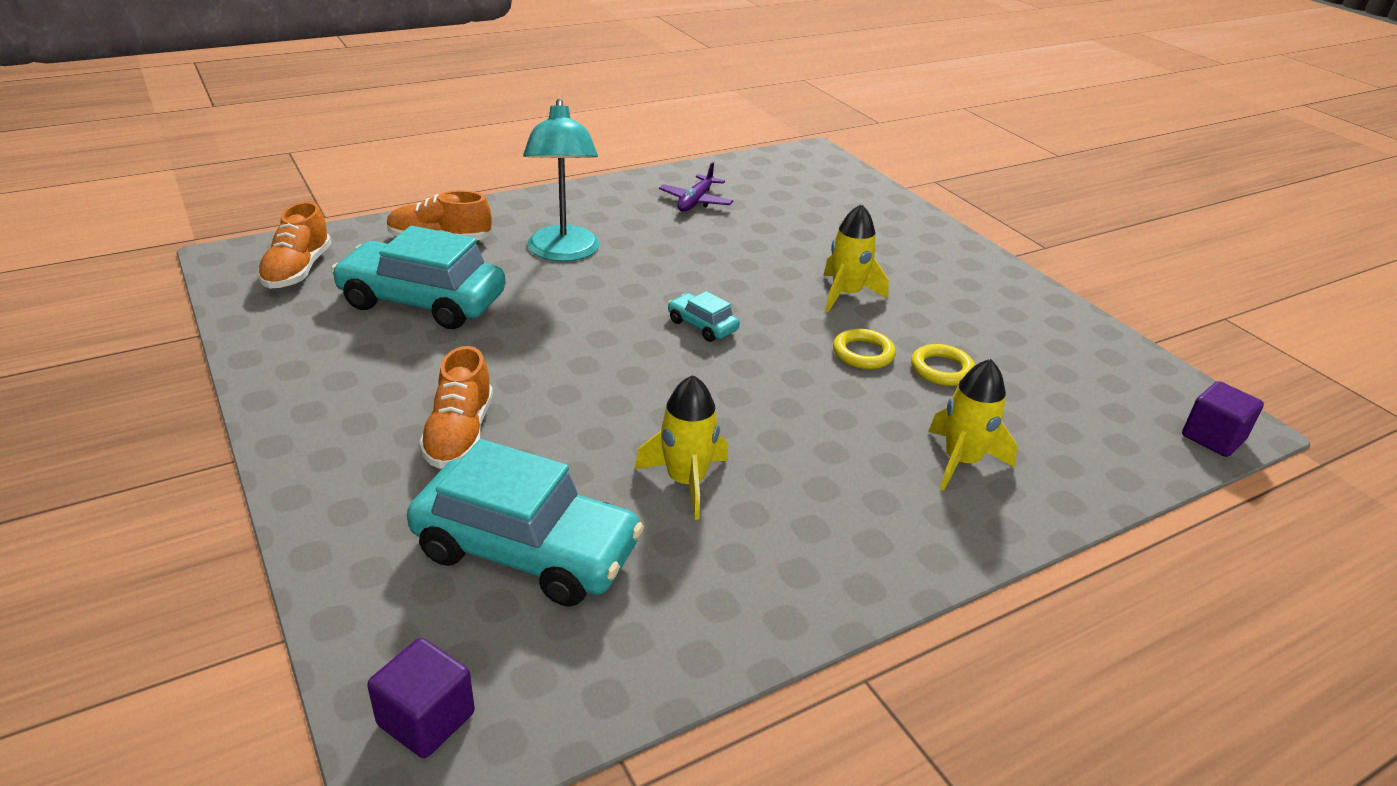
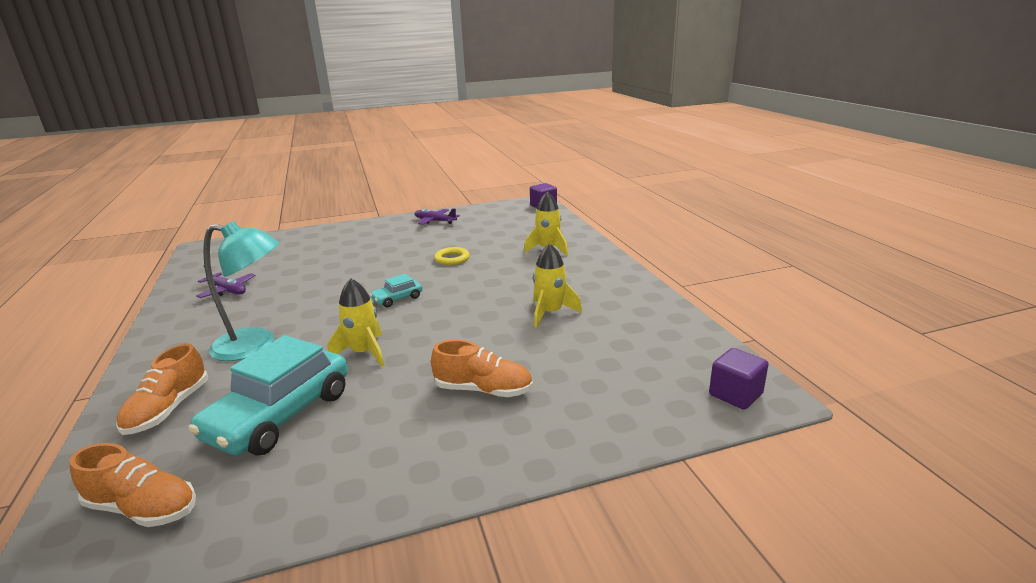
camera: 75 degrees left, 10 degrees down
(526, 550) = (604, 363): turquoise car -> none
(846, 294) = (390, 257): yellow rocket -> yellow rocket (364, 353)
(941, 369) = (475, 244): yellow ring -> none
(1024, 311) = (435, 221): none -> purple plane

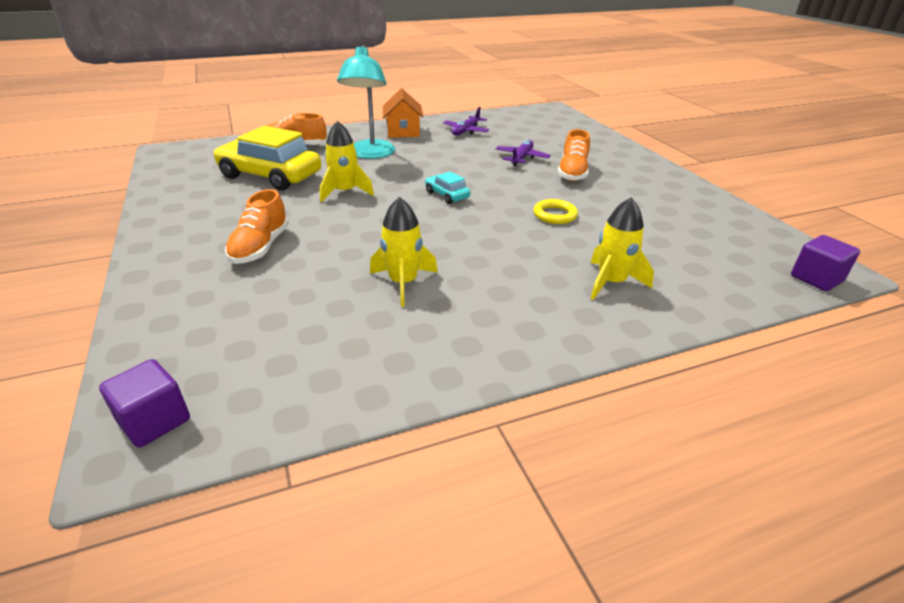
camera: 85 degrees right, 10 degrees up
(143, 508) = (202, 158): orange shoe -> orange shoe (572, 173)
(190, 327) = (403, 131): none -> orange house
(280, 415) = (270, 176): turquoise car -> yellow car
(435, 221) = (679, 196): purple plane -> purple plane (521, 158)

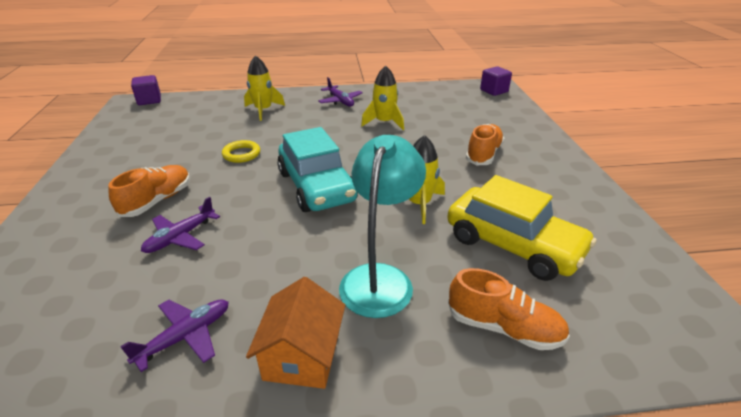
camera: 165 degrees left, 0 degrees up
(447, 195) = (316, 186): turquoise car -> turquoise car, size x2.18
(503, 324) = (340, 101): none -> purple plane

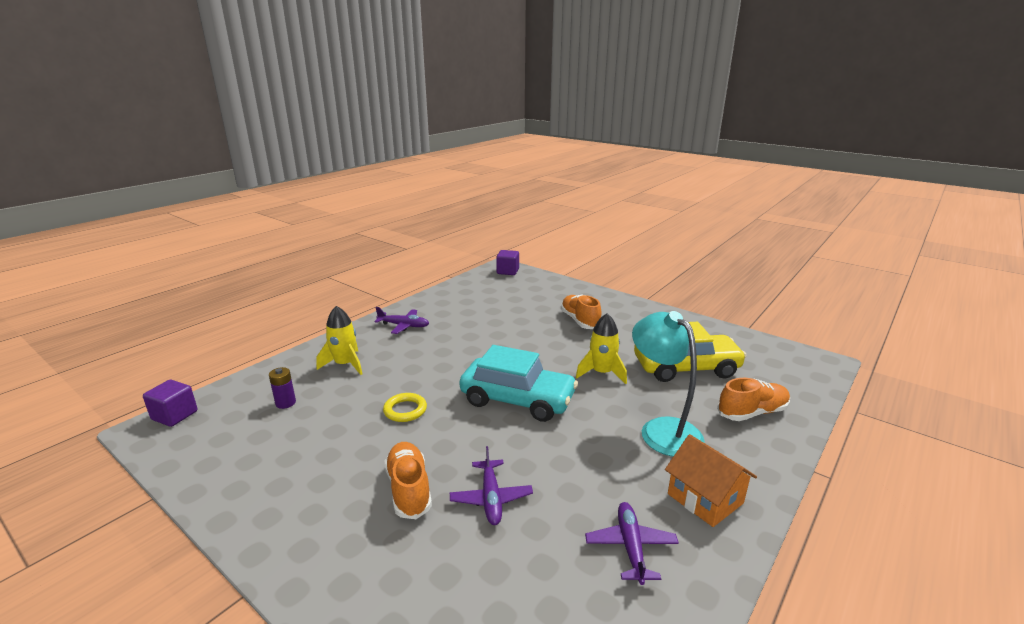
camera: 45 degrees left, 10 degrees down
(198, 118) = (285, 403): none -> purple battery
(384, 122) = (474, 328): yellow rocket -> none

